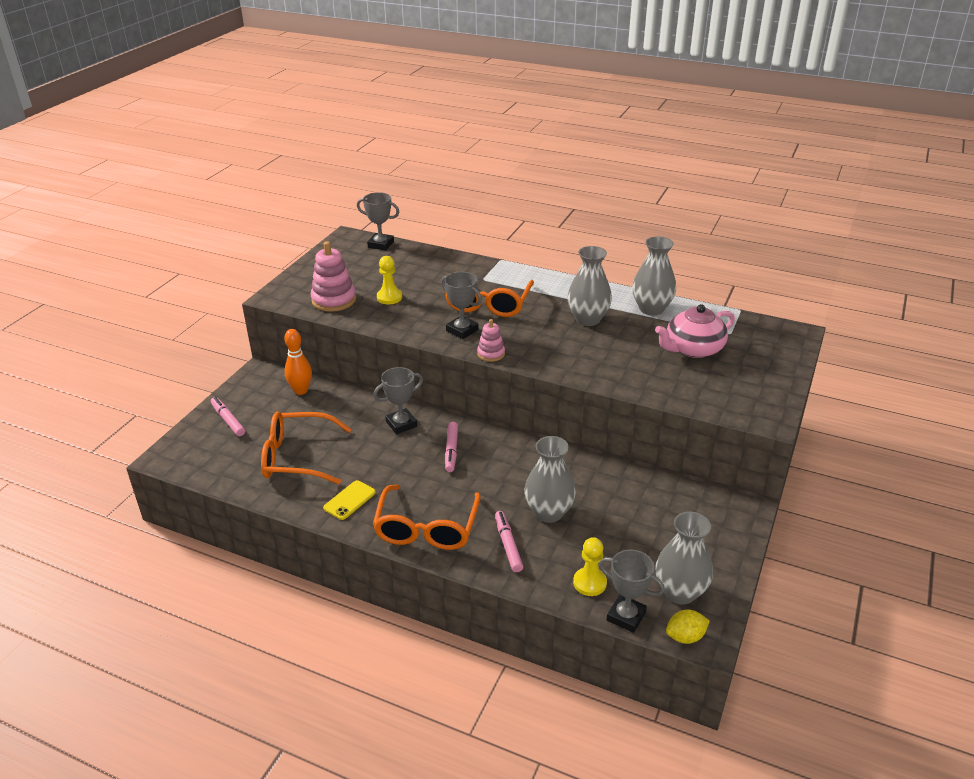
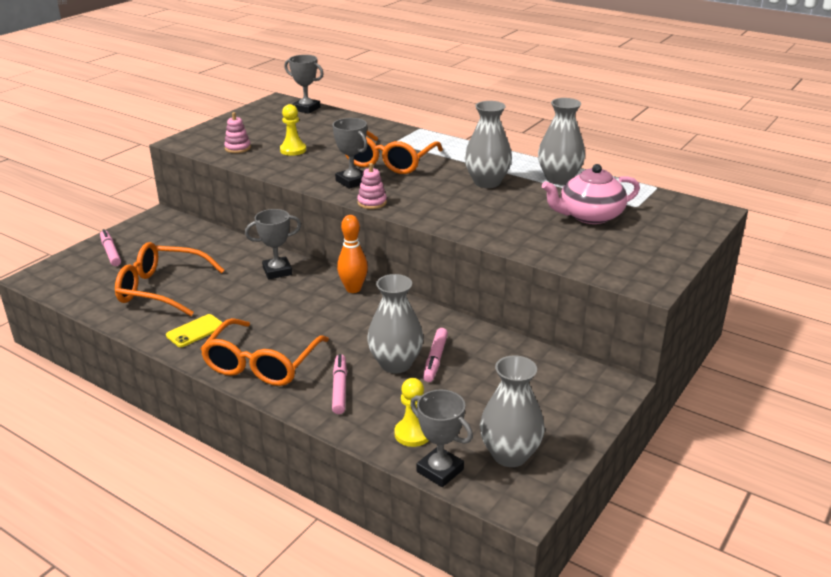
camera: 10 degrees right, 5 degrees down
(301, 391) = (192, 234): orange bowling pin -> orange bowling pin (353, 289)
(334, 300) = (237, 148): pink stacking toy -> pink stacking toy, size x0.57
(451, 450) = (318, 298): pink marker -> pink marker (435, 359)
(685, 637) = (499, 499): yellow lemon -> none

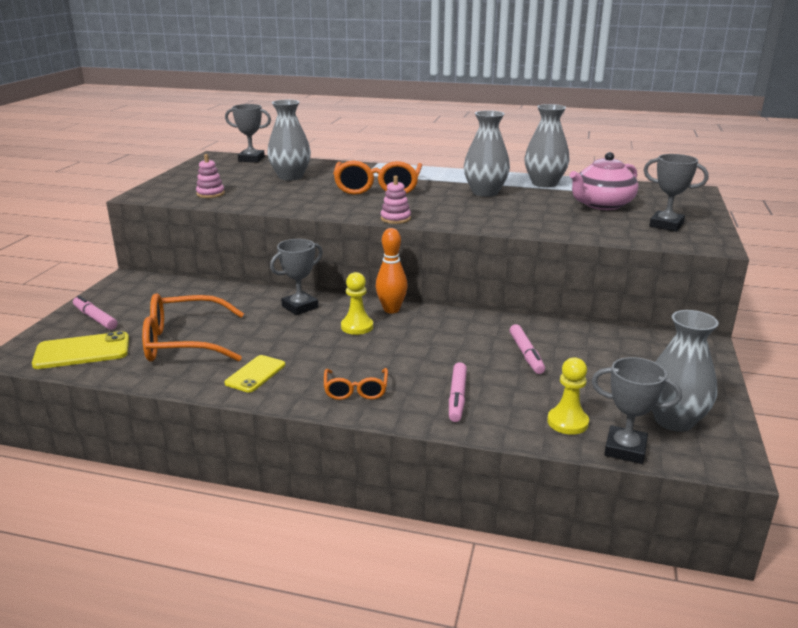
camera: 20 degrees left, 5 degrees down
(83, 283) = (82, 351): none -> yellow phone
(262, 363) = (356, 390): orange glasses -> orange glasses, size x0.53
(293, 150) = (271, 189): yellow pawn -> yellow pawn (357, 327)
(339, 388) = (457, 397): pink marker -> pink marker turned 150 degrees counterclockwise
(352, 181) = (357, 206): grey trophy -> grey trophy (666, 225)
(395, 364) = (492, 365): grey vase -> grey vase (290, 177)

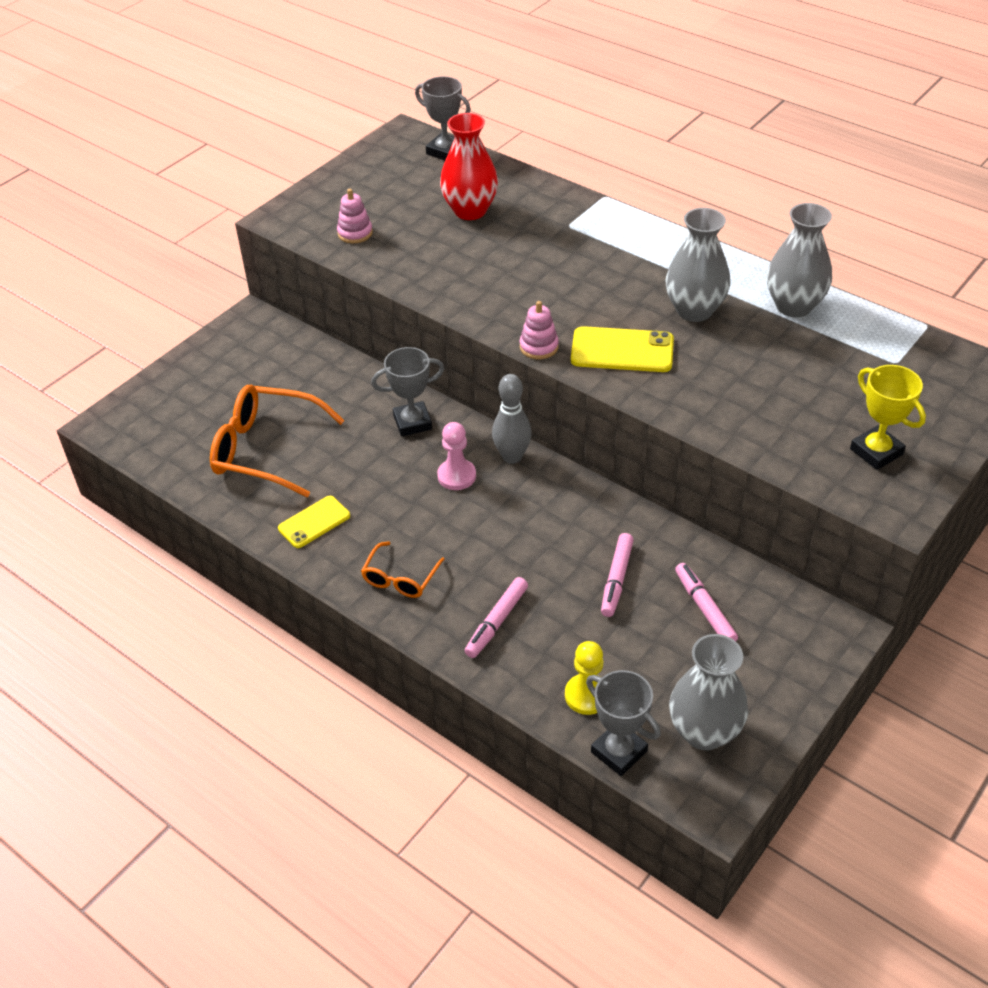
camera: 25 degrees right, 20 degrees up
(82, 351) = (165, 435): yellow phone -> yellow phone (622, 350)
(95, 318) = (195, 383): pink marker -> pink marker (704, 608)
(290, 177) = (470, 211): grey vase -> red vase
(357, 327) = (456, 476): yellow pawn -> pink pawn
(378, 188) = (563, 265): orange glasses -> none
(391, 310) = (512, 456): orange bowling pin -> grey bowling pin
(601, 205) = (830, 380): pink teapot -> none
(666, 225) = (876, 452): grey trophy -> yellow trophy

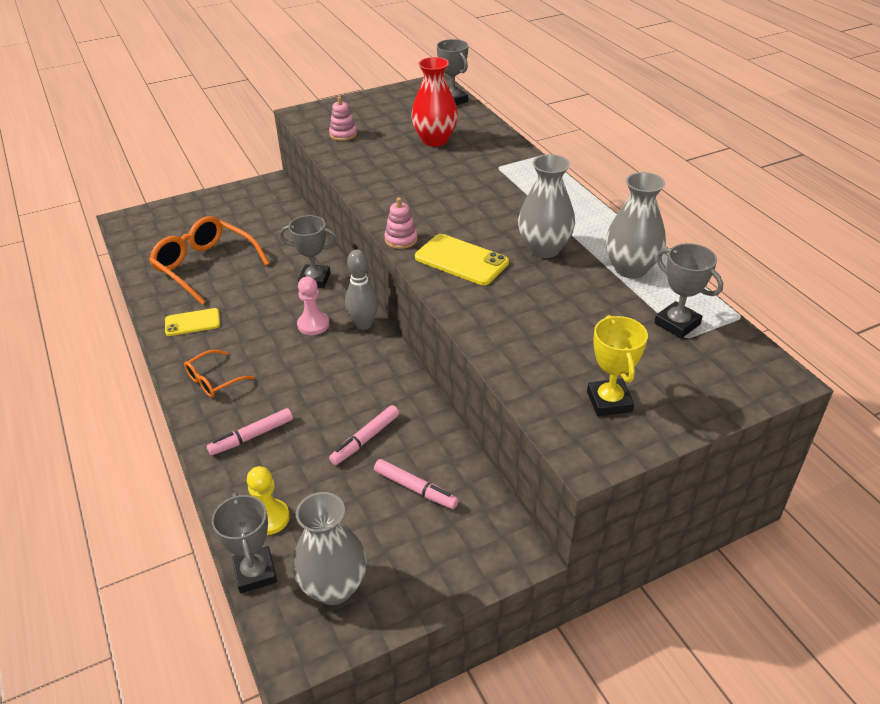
camera: 25 degrees right, 5 degrees down
(704, 608) = (415, 488): pink marker -> pink marker turned 120 degrees clockwise
(878, 351) = (677, 324): none -> grey trophy

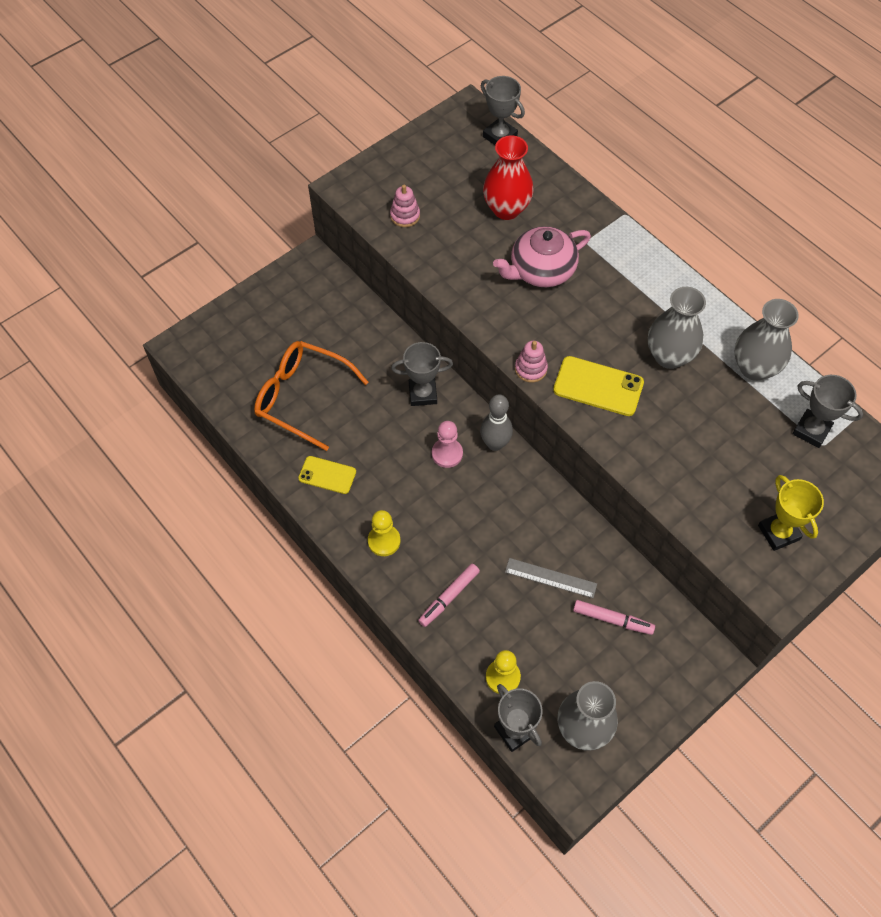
camera: 15 degrees left, 20 degrees up
(192, 322) = (327, 475): yellow phone -> yellow phone turned 45 degrees clockwise
(214, 380) = (384, 541): orange glasses -> yellow pawn
(365, 439) = (550, 578): pink marker -> grey ruler
(446, 179) = (541, 270): none -> pink teapot

